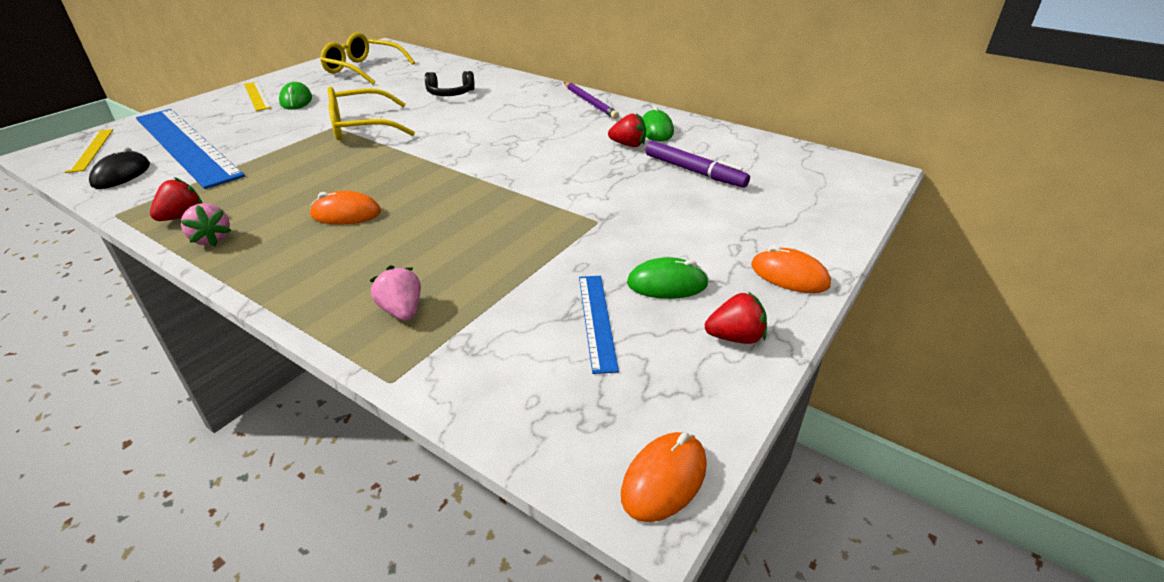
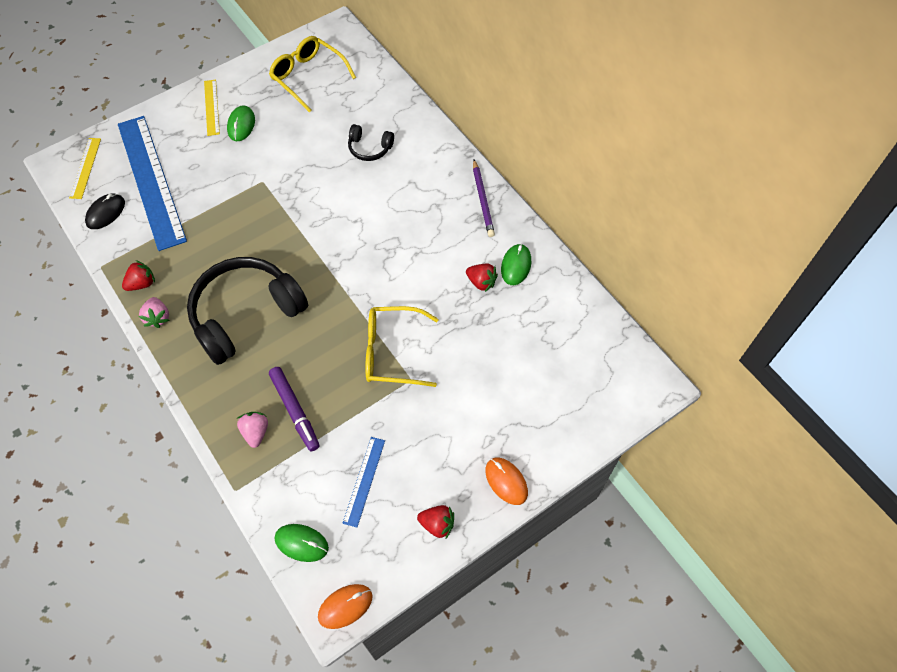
camera: 20 degrees right, 25 degrees up
(346, 214) = (246, 314): orange mouse -> black headphones
(361, 127) = (282, 188): yellow glasses -> yellow glasses (392, 352)
(667, 284) = (423, 462): green mouse -> green mouse (301, 543)
(694, 171) = (513, 338): purple marker -> purple marker (295, 411)

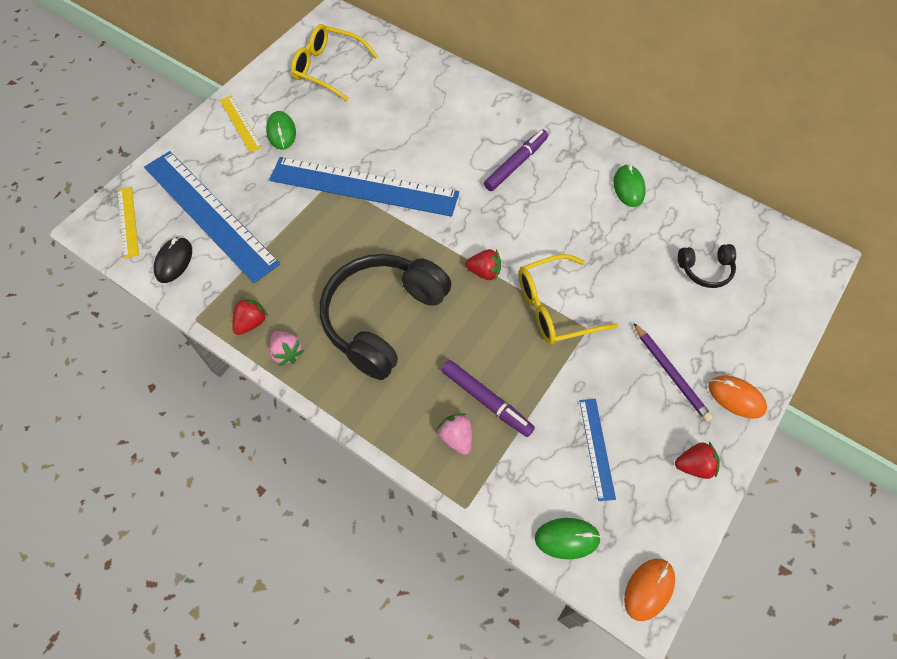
camera: 20 degrees left, 0 degrees up
(286, 194) = (364, 186): none -> blue ruler
(369, 148) = (426, 119): black headphones -> black headphones (705, 270)
(426, 214) = (516, 164): none -> purple marker
(481, 282) = (604, 213): red strawberry -> red strawberry (484, 272)
(482, 200) = (563, 136): purple pencil -> purple pencil (671, 373)

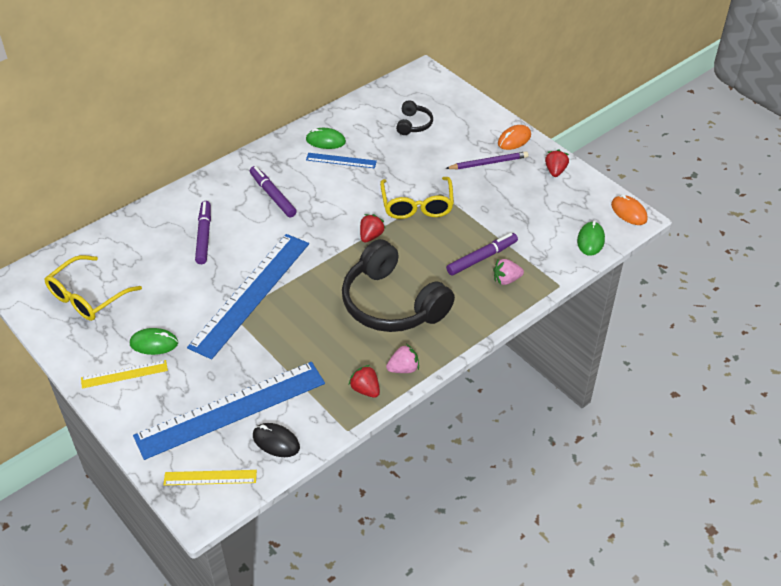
camera: 75 degrees left, 15 degrees down
(434, 126) = (204, 236): none -> purple marker
(596, 448) = (532, 211): blue ruler -> blue ruler (341, 160)

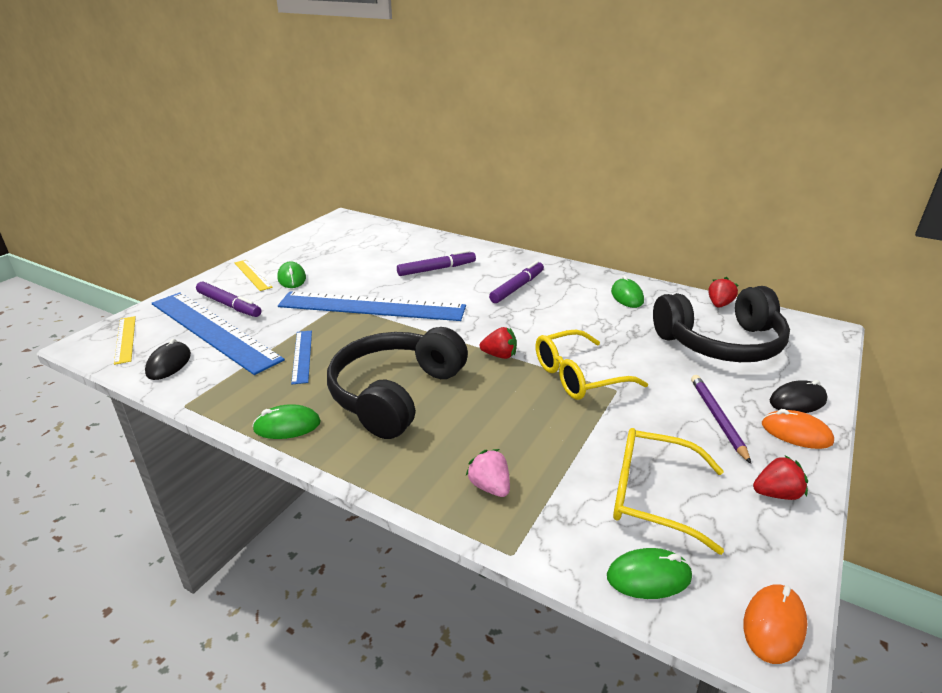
camera: 70 degrees right, 15 degrees down
(87, 297) = (337, 242): yellow glasses -> yellow glasses (651, 496)
(341, 160) = (605, 311): blue ruler -> blue ruler (302, 356)
(365, 389) = (248, 404): red strawberry -> red strawberry (719, 304)
(403, 368) = (287, 426): pink strawberry -> green mouse
(414, 124) = (721, 343): black headphones -> black headphones, size x2.21
(482, 258) = (519, 452): purple marker -> purple marker (229, 305)
(487, 124) = (797, 401): none -> black mouse
(488, 163) = (717, 418): purple pencil -> purple pencil turned 150 degrees counterclockwise

